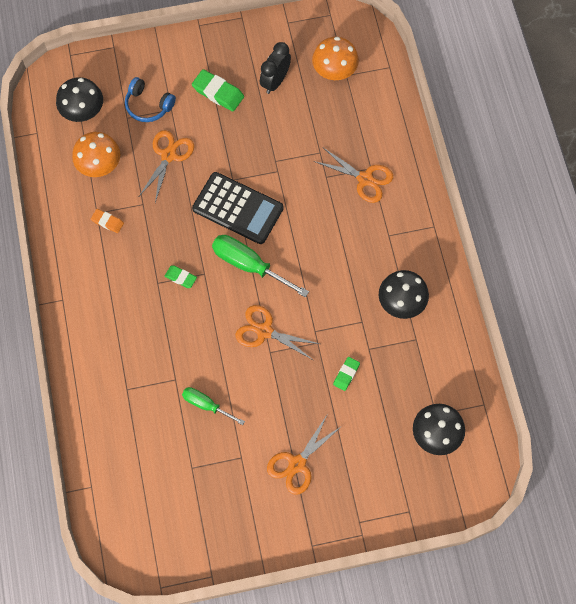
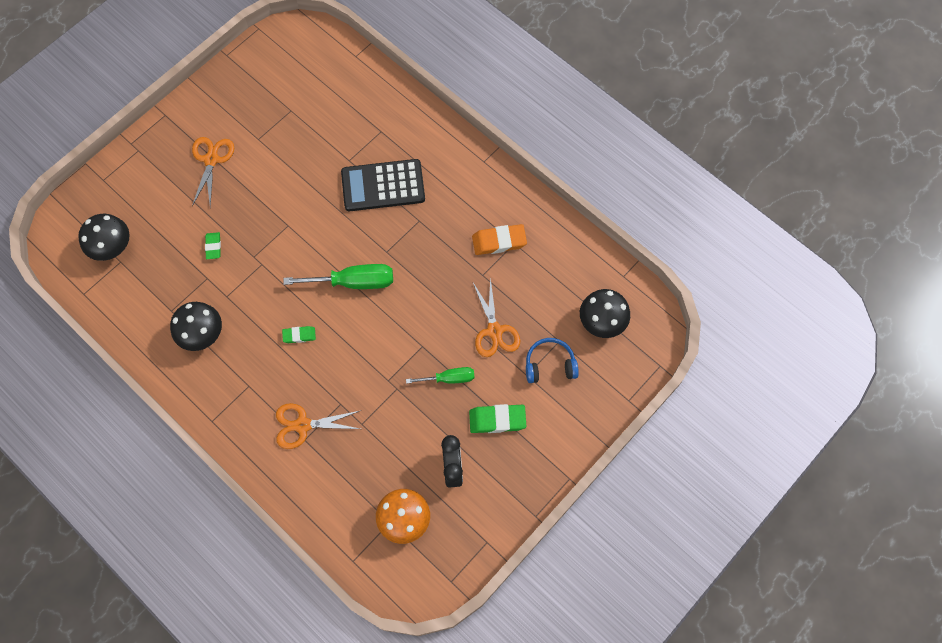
camera: 145 degrees right, 0 degrees up
(99, 165) = (546, 284): orange mushroom -> none
(107, 222) = (499, 241): orange eraser -> orange eraser, size x1.69
(180, 277) = (403, 236): green eraser -> green eraser (299, 335)
(206, 405) = (311, 157): green screwdriver -> green screwdriver (449, 378)
(238, 208) = (398, 323): black calculator -> black calculator (383, 186)
(264, 331) = (303, 238): orange scissors -> none

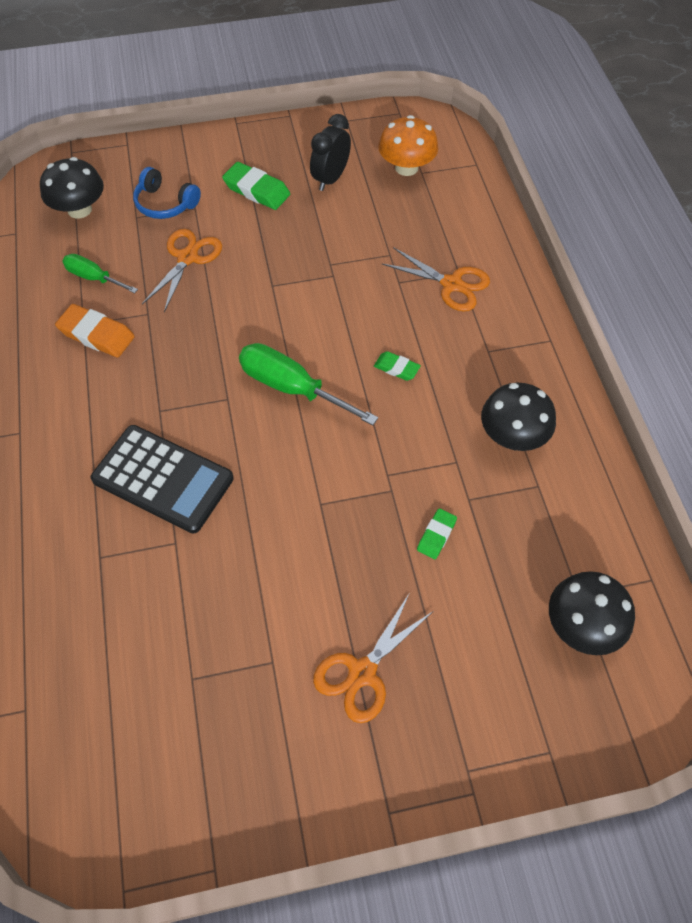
camera: 145 degrees left, 10 degrees down
(449, 378) = (270, 244): green screwdriver -> green screwdriver (94, 278)

